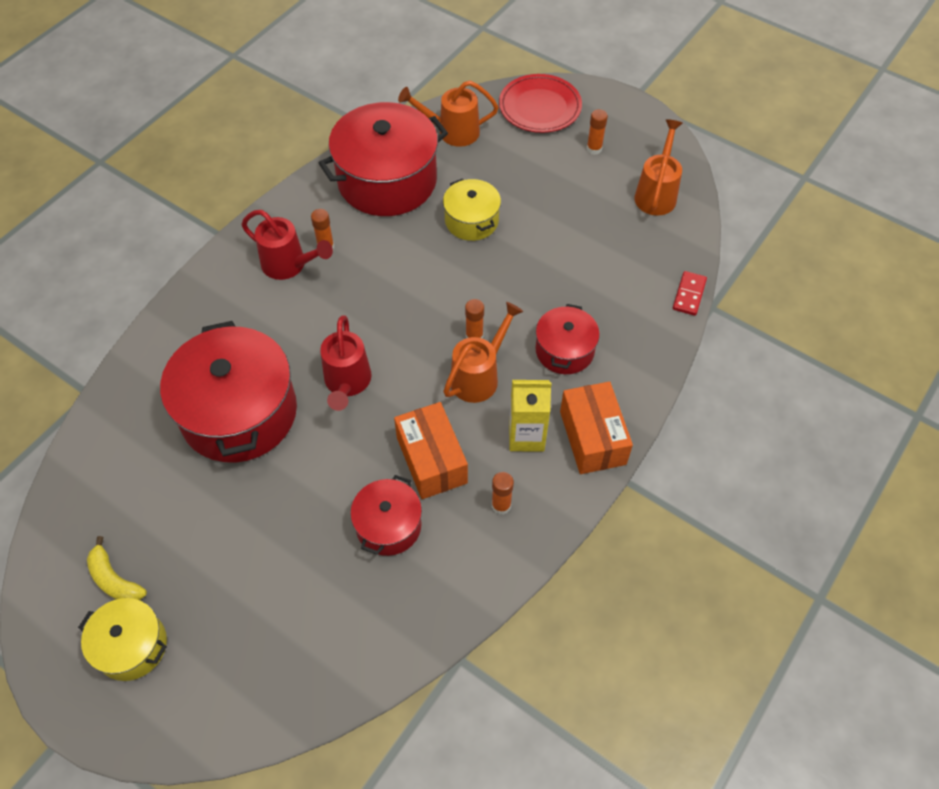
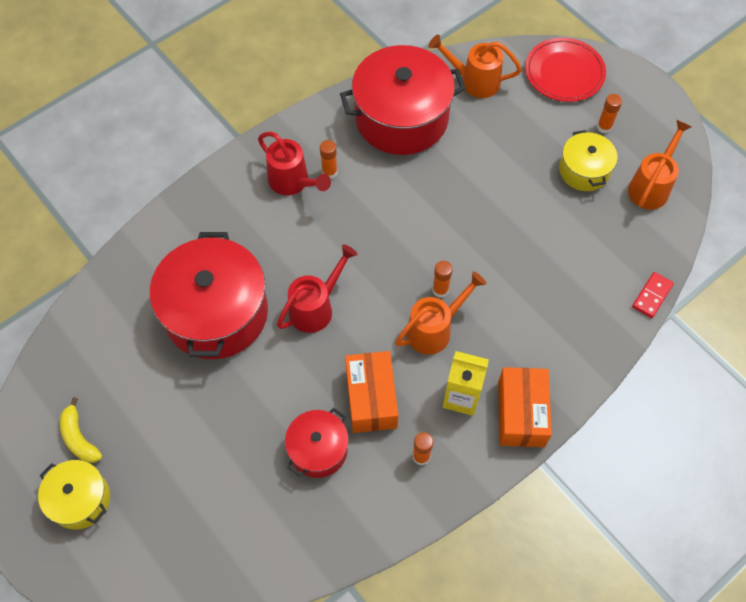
camera: 15 degrees right, 5 degrees up
(347, 383) = (316, 308): red watering can -> red watering can turned 150 degrees counterclockwise
(471, 221) = (468, 175): yellow pot -> yellow pot (584, 170)
(564, 350) = (519, 323): red pot -> none

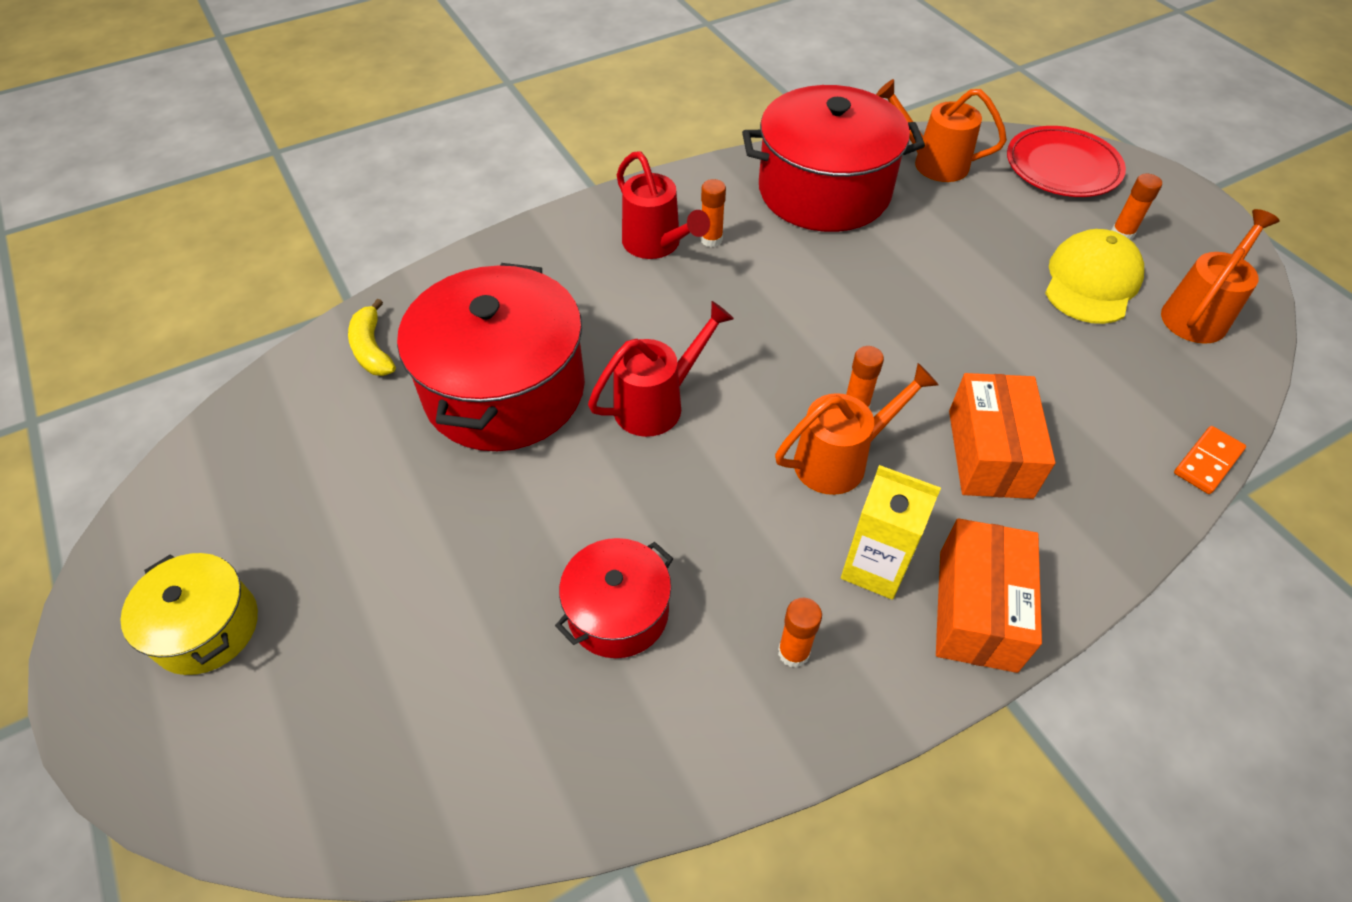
camera: 10 degrees right, 10 degrees down
(79, 438) = (241, 532): yellow banana -> yellow banana (372, 349)
(371, 398) = (721, 546): orange box -> orange box (989, 453)
(584, 170) = (1091, 282): yellow pot -> yellow cap
(652, 296) = (1207, 462): red domino -> orange domino

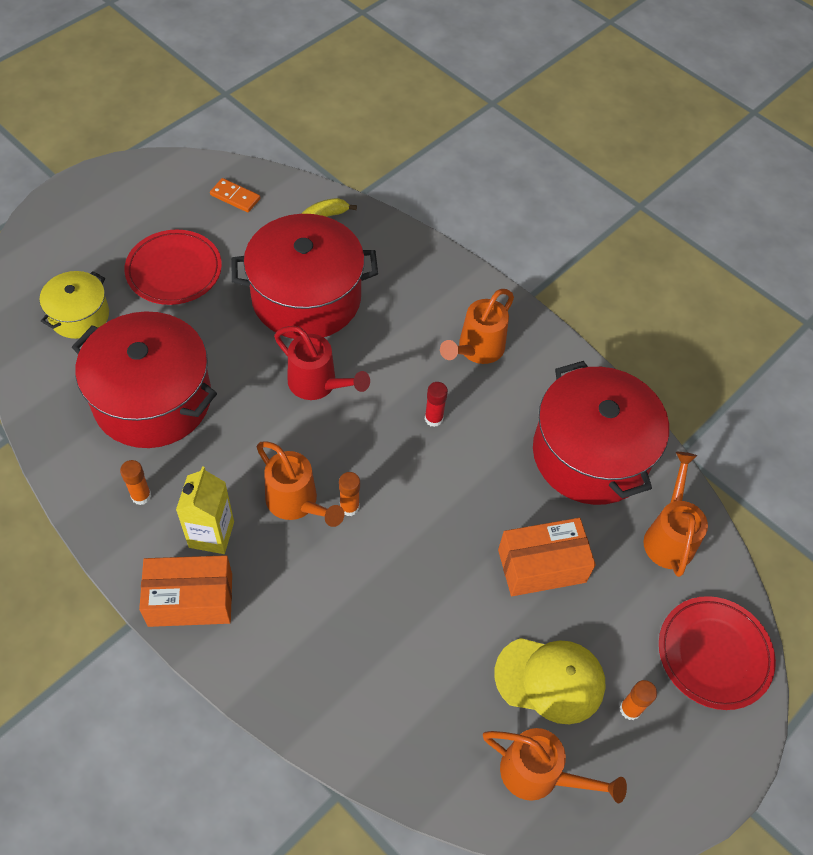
camera: 70 degrees right, 5 degrees up
(206, 627) = (111, 219): yellow pot -> yellow pot (79, 315)
(373, 546) = (174, 270): none -> red plate
(618, 612) = (153, 399): red pot -> red pot, size x1.89
(656, 245) = (477, 349): red watering can -> orange watering can
(711, 239) = (496, 384): orange glue stick -> none
(744, 302) = (433, 419): none -> red glue stick
(989, 453) = (327, 602): orange box -> orange box (541, 566)
(1207, 462) = (360, 768): orange domino -> orange domino (235, 197)

